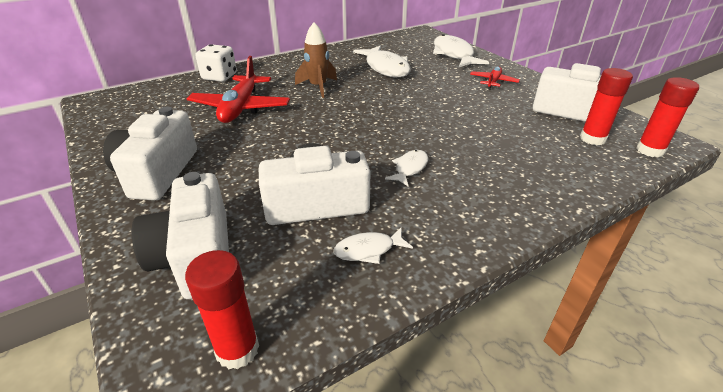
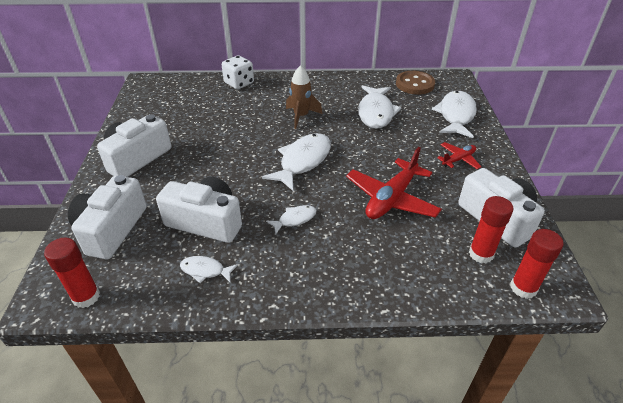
camera: 30 degrees right, 5 degrees up
(240, 108) = (228, 119): red plane -> red plane (391, 199)
(361, 120) = (302, 161): none -> white fish
(395, 42) = (415, 84): none -> brown button

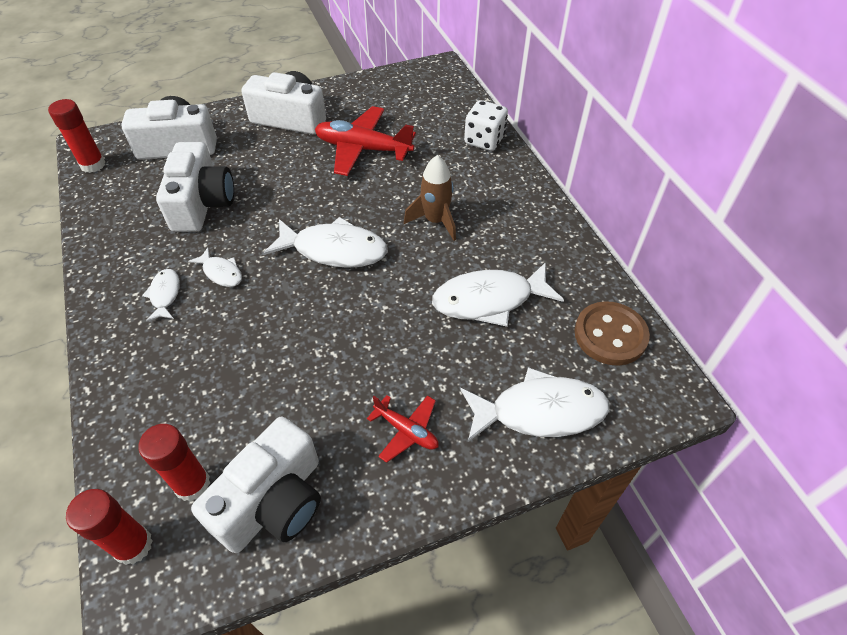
camera: 70 degrees right, 10 degrees up
(205, 270) = (131, 227): white fish -> white fish (165, 295)
(391, 199) = (284, 359): red plane -> red plane (363, 149)

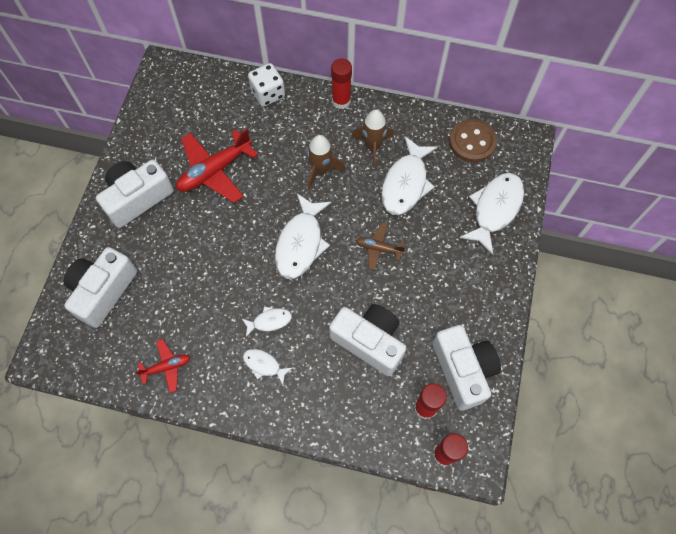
camera: 55 degrees left, 15 degrees up
(93, 165) = (75, 363): red glue stick -> red glue stick (341, 101)
(202, 203) = (188, 303): white camera -> white camera (369, 341)
(334, 250) = (301, 243): white fish -> white fish turned 150 degrees clockwise
(381, 319) = (378, 248): none -> brown plane
(406, 431) = (463, 280): red plane -> red plane (166, 367)
(506, 247) = (372, 147): none -> brown rocket

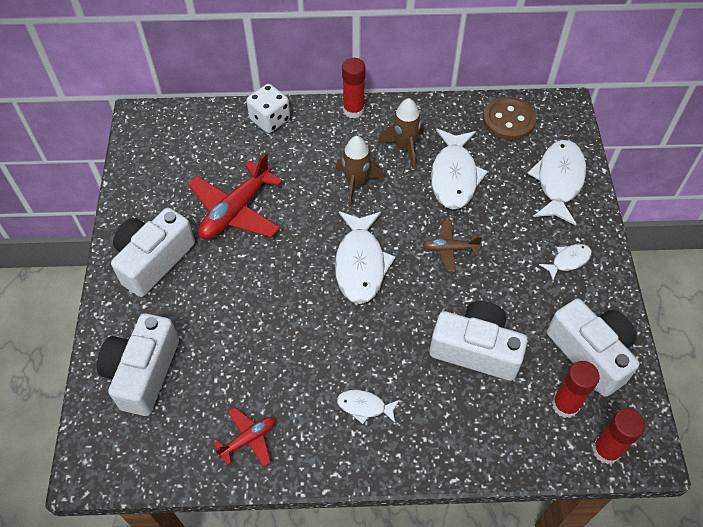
camera: 15 degrees left, 10 degrees down
(269, 321) = (354, 356): white fish -> white fish (568, 261)

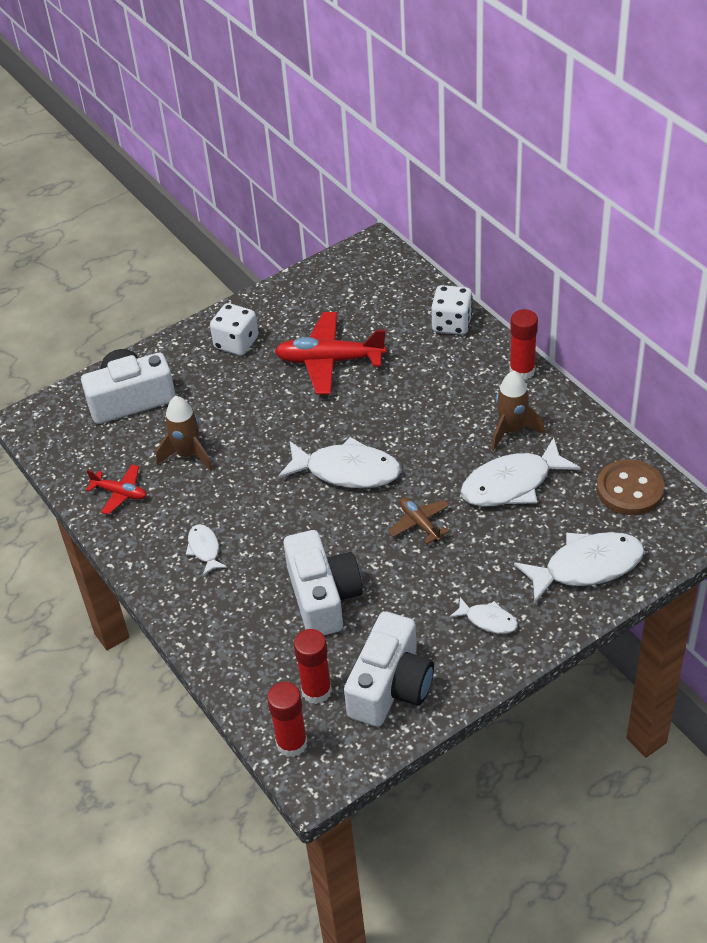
camera: 60 degrees right, 10 degrees down
(154, 260) = (236, 343): white camera -> white dice
(356, 184) = (434, 420): brown rocket -> brown rocket (188, 454)
(360, 264) = (347, 471): white fish -> white fish turned 135 degrees counterclockwise

